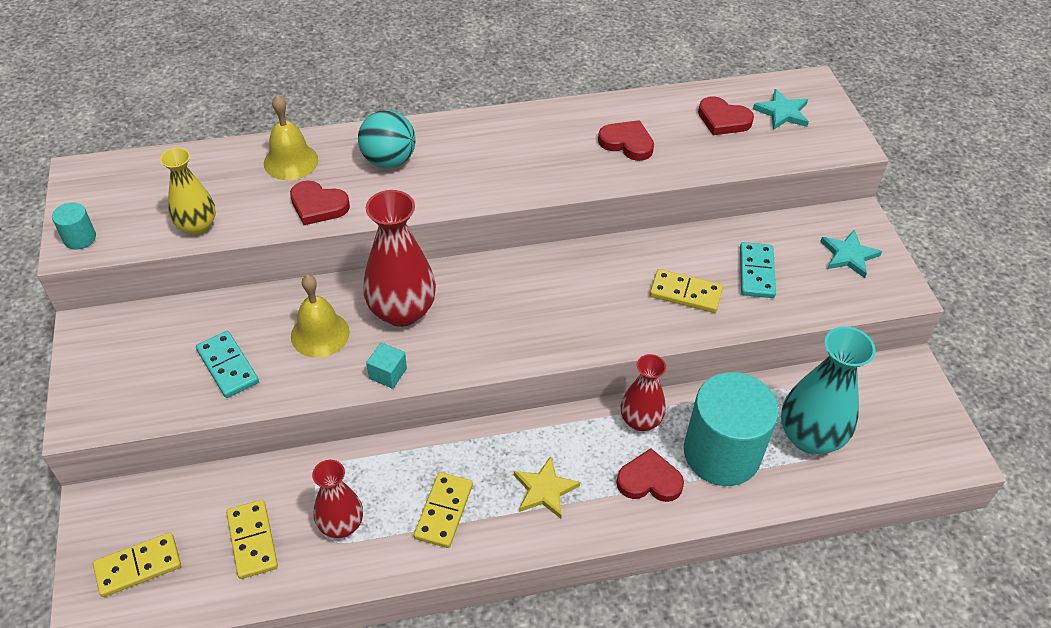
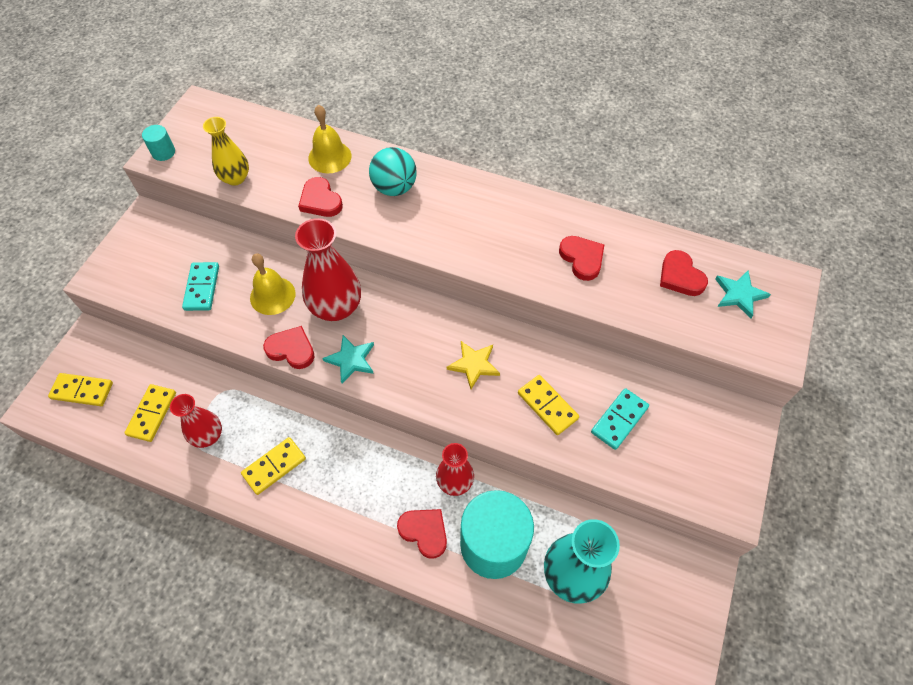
camera: 35 degrees right, 10 degrees up
(388, 373) = (291, 349): turquoise cube -> red heart
(545, 490) = (349, 493): yellow star -> yellow star (474, 365)
(848, 255) = (711, 448): turquoise star -> turquoise star (351, 360)

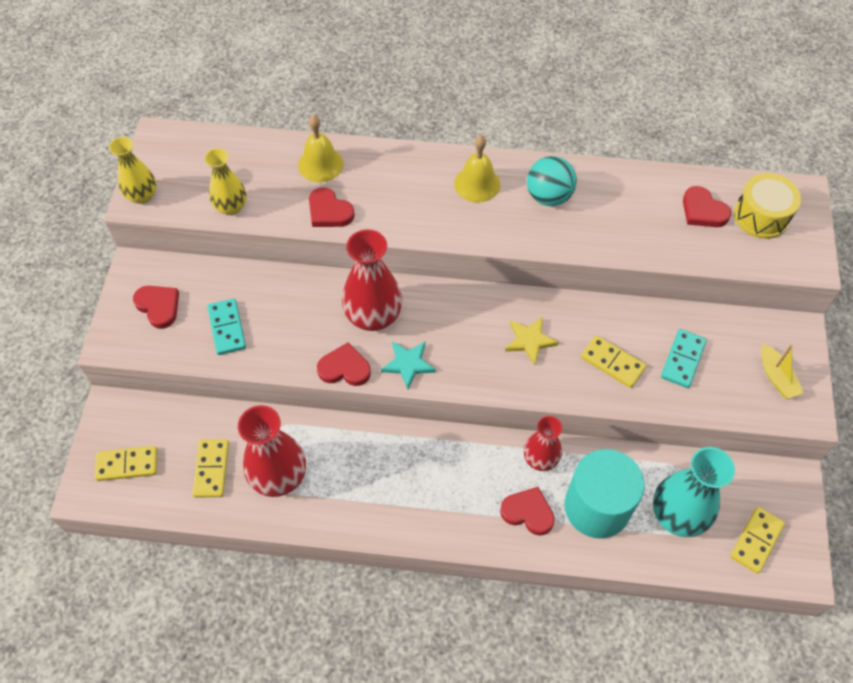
camera: 15 degrees left, 0 degrees up
(163, 152) = (142, 196): turquoise cylinder -> yellow vase
(208, 436) = (279, 476): red vase -> red vase, size x1.61
(272, 295) = (304, 319): yellow bell -> yellow bell (477, 184)
(274, 466) = (358, 489): yellow domino -> yellow domino (756, 541)
(394, 188) = (399, 182): turquoise ball -> turquoise ball (548, 196)
(582, 259) = (607, 214): red heart -> red heart (158, 307)
(711, 461) = (776, 377): none -> yellow boat
(739, 294) = (761, 216): turquoise star -> yellow drum

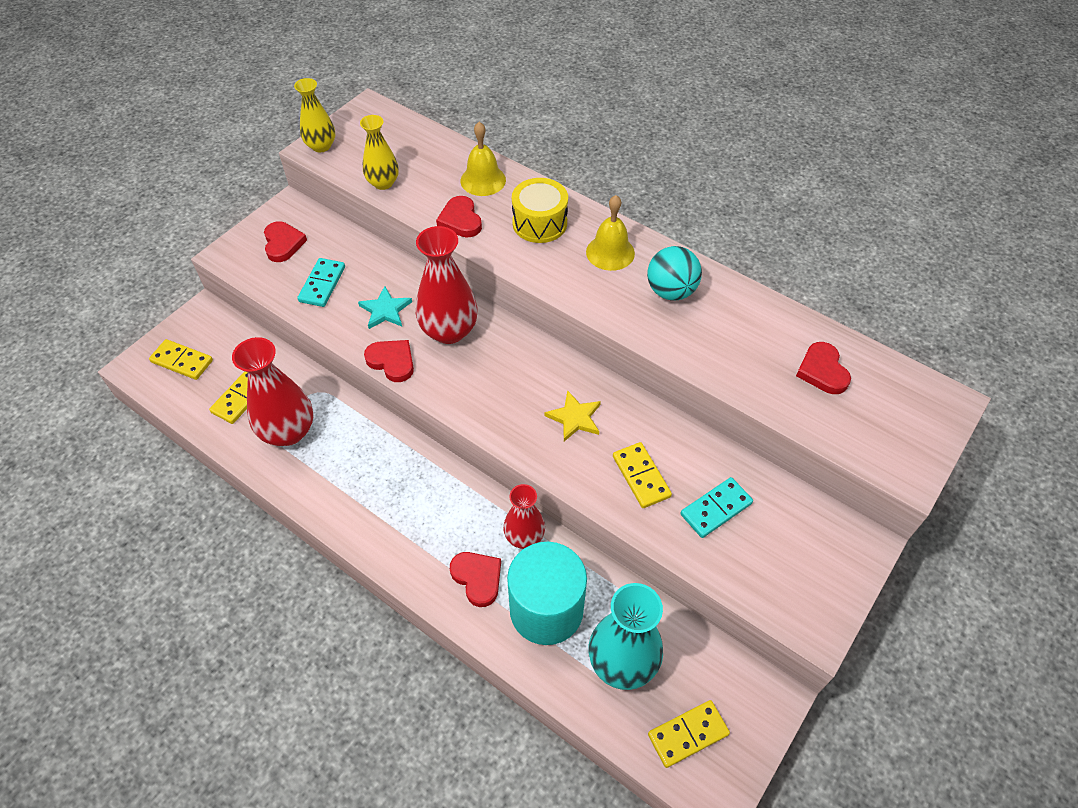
camera: 30 degrees right, 5 degrees down
(408, 364) = (449, 384): turquoise star -> turquoise star (385, 310)
(761, 216) = (884, 403): yellow drum -> yellow drum (539, 223)
(776, 377) = (807, 576): yellow boat -> none

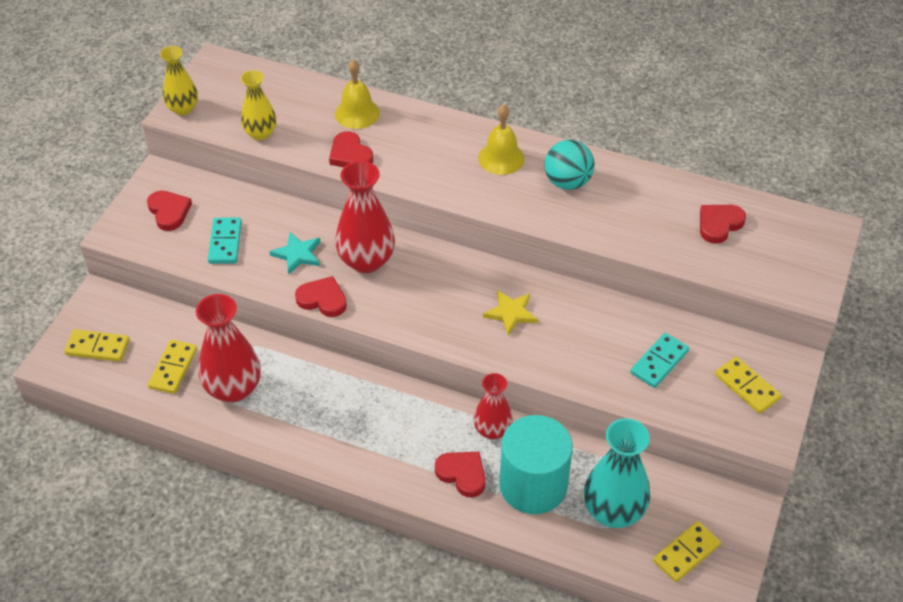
camera: 15 degrees left, 5 degrees down
(539, 223) = (426, 143): yellow drum -> none
(641, 476) = (586, 350): yellow domino -> yellow domino (747, 387)
(822, 371) = (719, 224): red heart -> red heart turned 75 degrees clockwise

